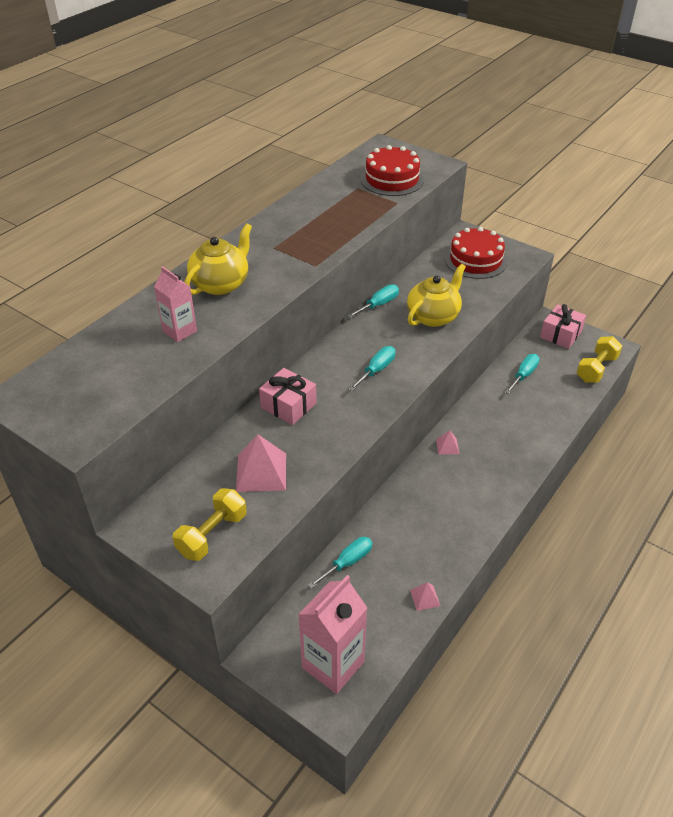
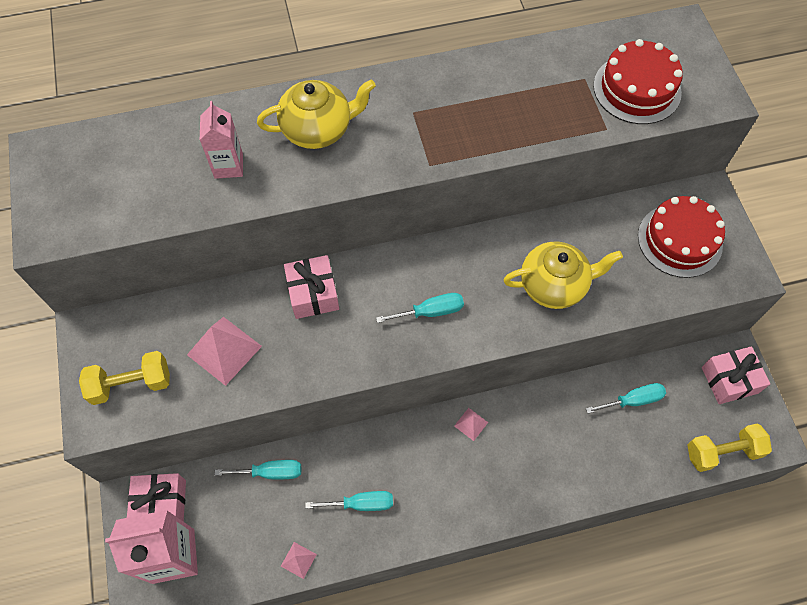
camera: 40 degrees right, 20 degrees up
(286, 639) = (161, 503): none -> pink gift
(379, 304) = (513, 230): turquoise screwdriver -> turquoise screwdriver (361, 504)

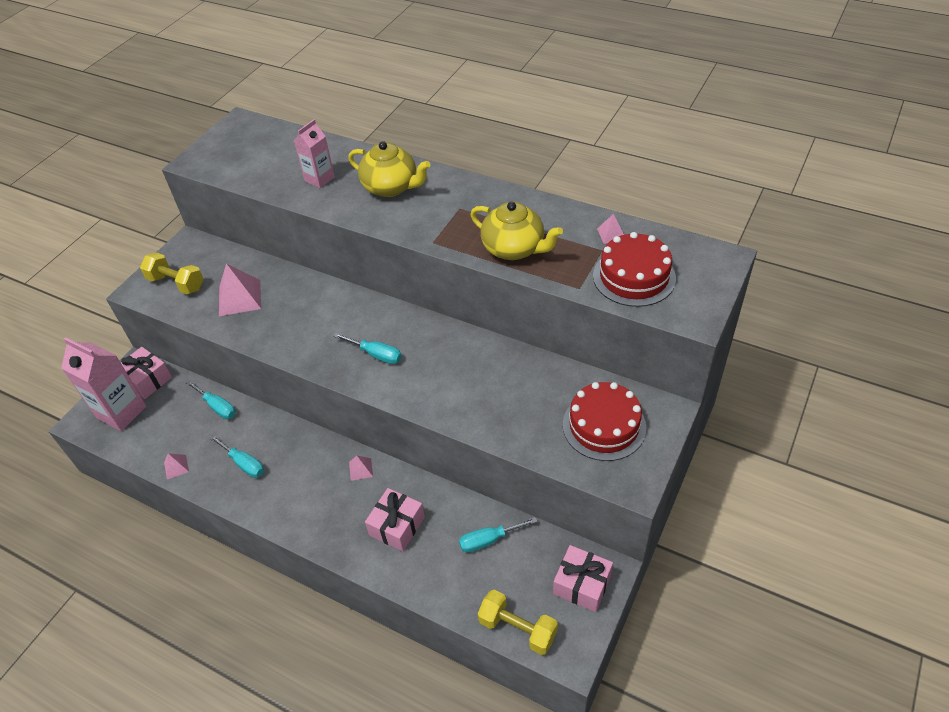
camera: 45 degrees right, 15 degrees down
(313, 293) = (321, 299): pink gift -> pink gift (397, 526)
(554, 285) = (475, 393): yellow teapot -> yellow teapot (514, 249)
(575, 57) = (611, 234): none -> pink pyramid
(633, 400) = (488, 540): turquoise screwdriver -> turquoise screwdriver turned 135 degrees clockwise

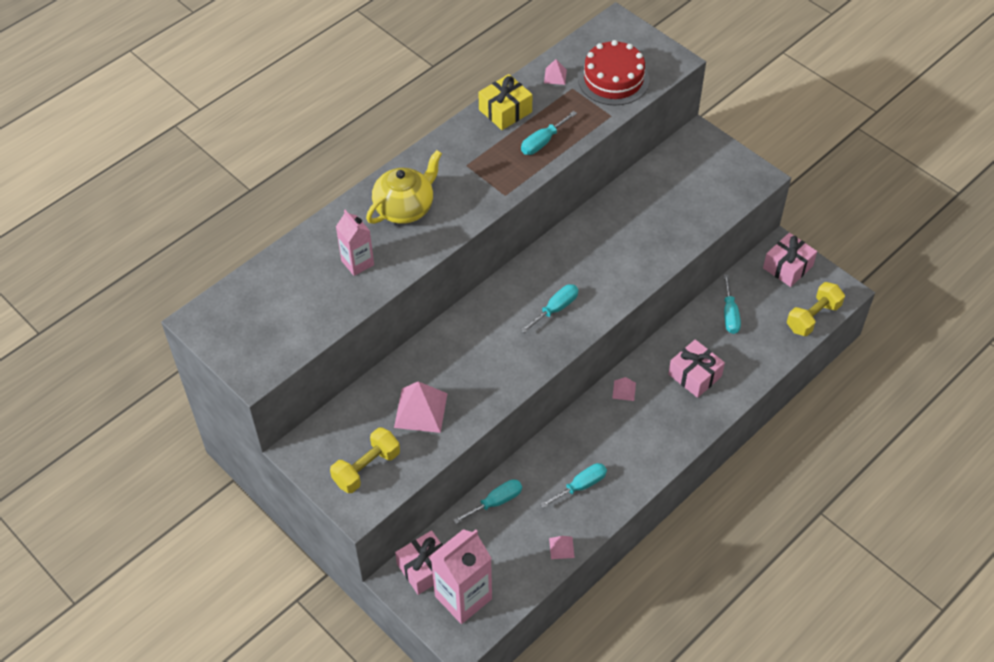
camera: 75 degrees left, 5 degrees up
(514, 249) = (542, 142): yellow teapot -> turquoise screwdriver
(542, 213) = (505, 111): none -> yellow gift
(604, 426) = (698, 177): red cake -> none

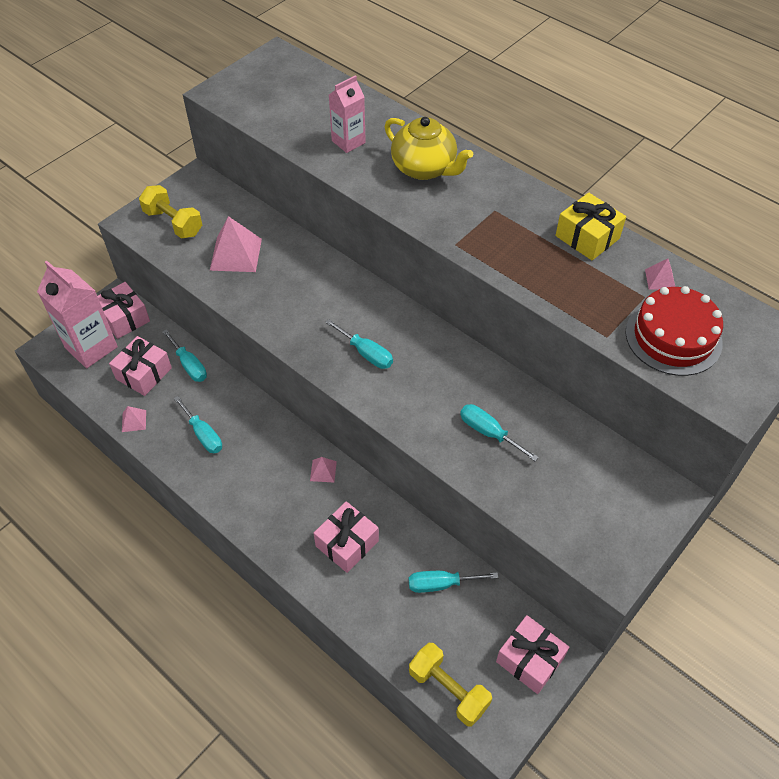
camera: 85 degrees right, 0 degrees up
(503, 543) = (144, 373): none -> pink gift
(542, 142) = (544, 272): turquoise screwdriver -> turquoise screwdriver (488, 432)

